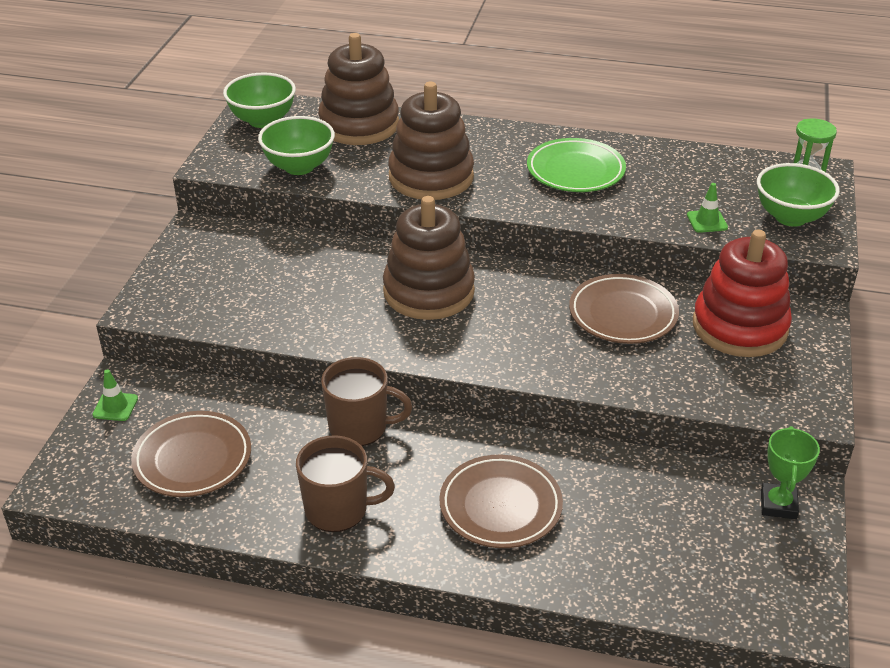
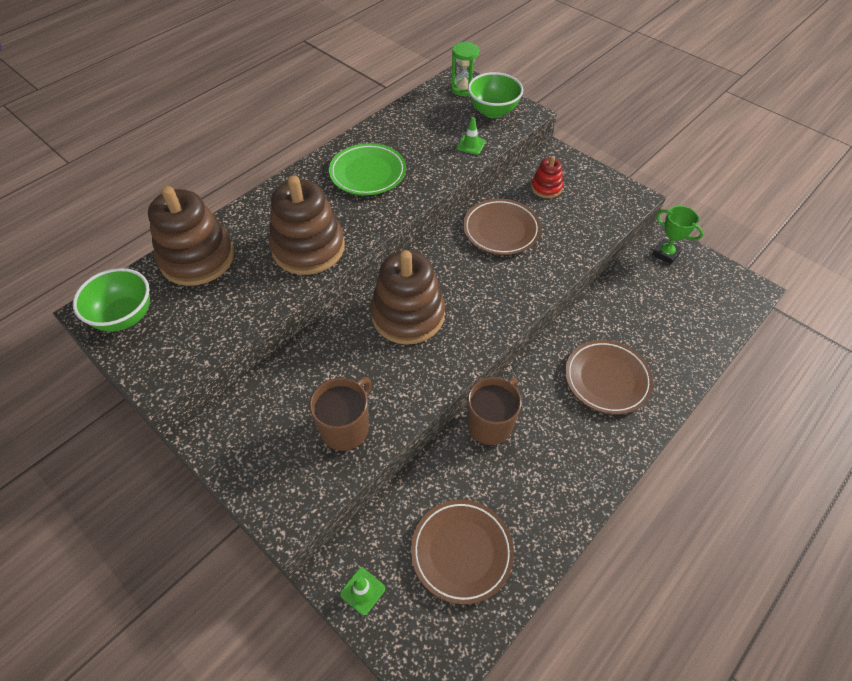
camera: 60 degrees left, 15 degrees up
(299, 167) = (220, 320): green bowl -> none
(338, 509) = (566, 473): brown mug -> brown mug (346, 427)
(739, 327) = (546, 188): red stacking toy -> red stacking toy, size x0.50

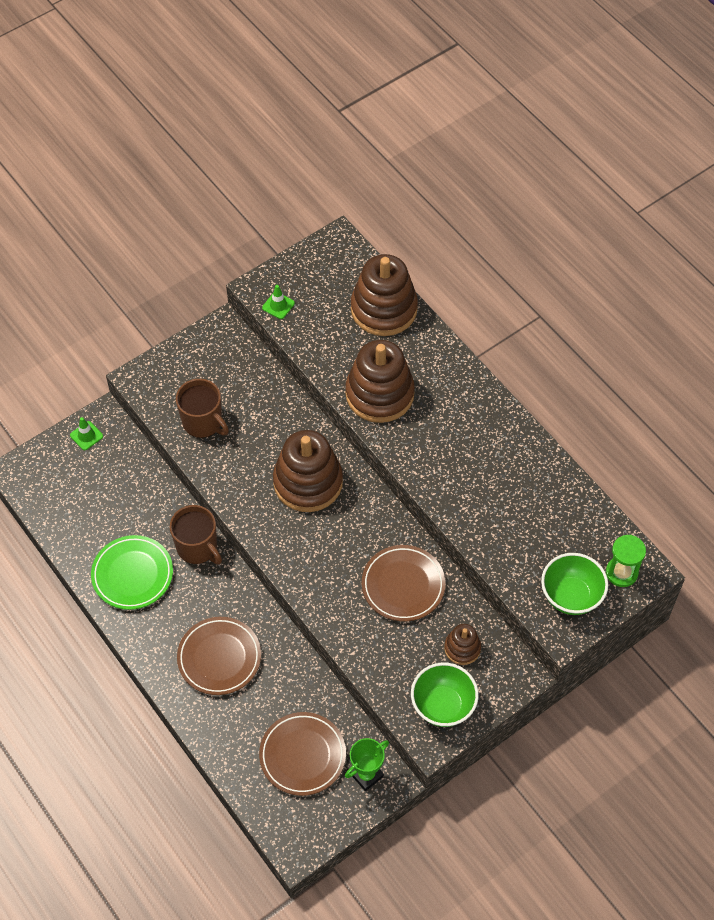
camera: 100 degrees right, 5 degrees up
(125, 317) = (327, 262): green bowl -> green bowl (443, 705)
(368, 173) = (478, 453): green plate -> green plate (132, 574)
(461, 552) = (95, 504): brown plate -> brown plate (302, 755)
(471, 145) = (511, 559): green traffic cone -> green traffic cone (278, 305)
(546, 188) = (462, 648): red stacking toy -> brown stacking toy

